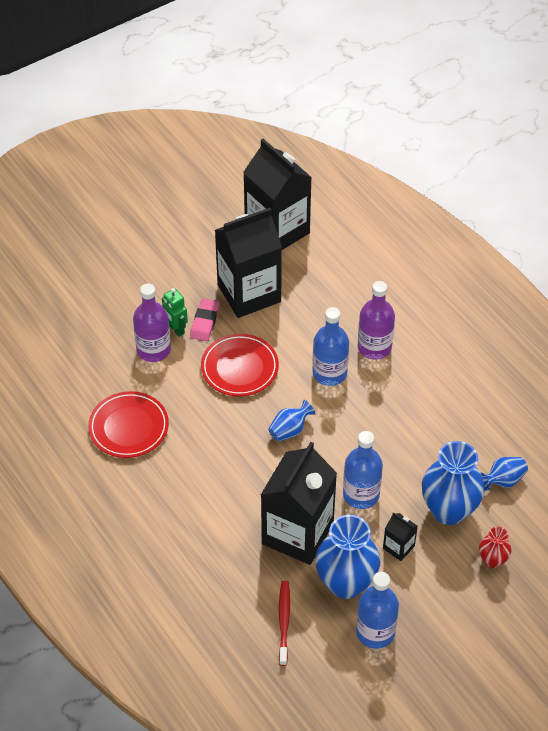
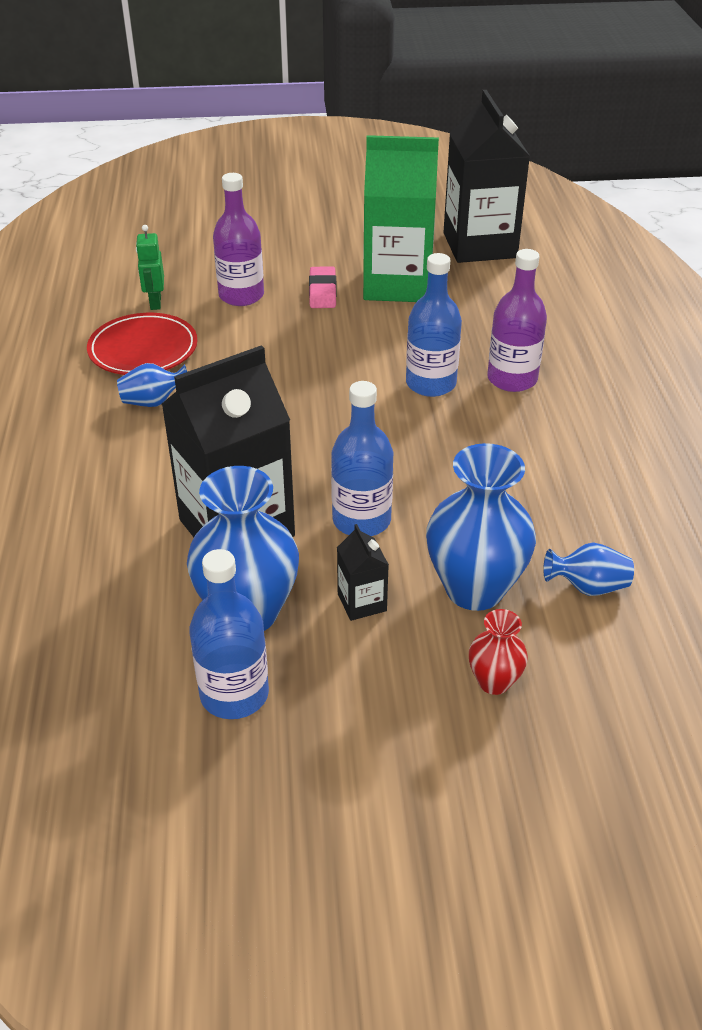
camera: 30 degrees right, 10 degrees down
(176, 329) = (284, 287): green robot -> green robot (155, 303)
(205, 322) = (322, 292): pink eraser -> pink eraser turned 45 degrees counterclockwise
(239, 368) = (323, 342): red plate -> none
(249, 293) = (397, 284): black carton -> green carton
(284, 622) = (120, 621): red toothbrush -> none
(290, 430) = (329, 419): blue vase -> blue vase (154, 402)

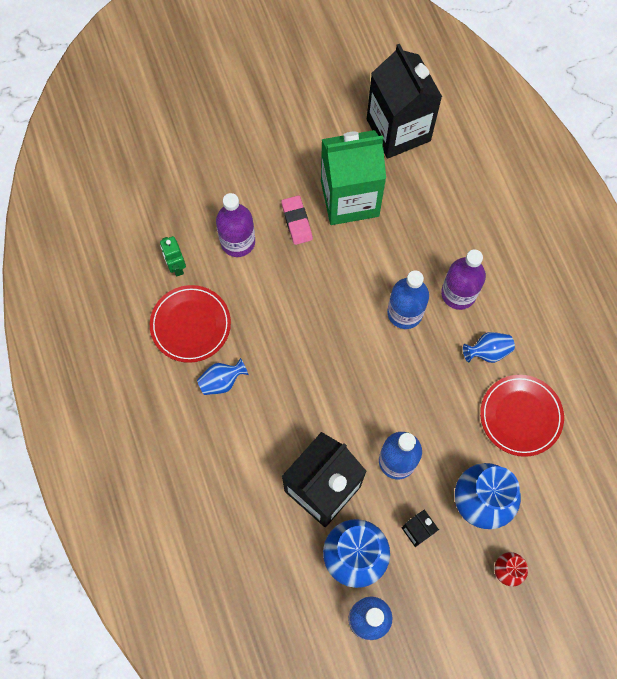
camera: 15 degrees left, 30 degrees up
(568, 508) = (520, 416): none -> red plate
(587, 587) = (544, 482): blue vase -> blue vase (487, 351)

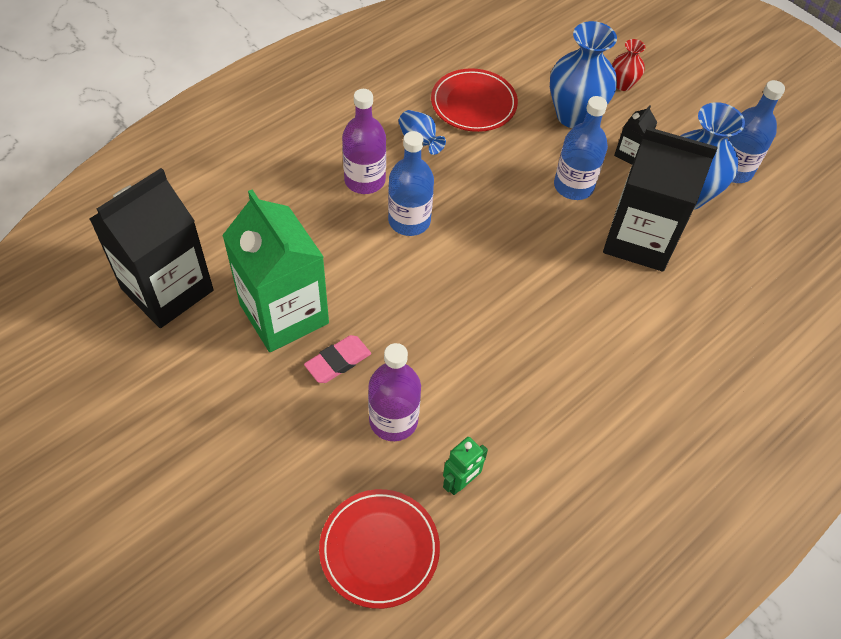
camera: 115 degrees left, 15 degrees down
(190, 325) = (530, 434): red plate -> red plate (379, 549)
(222, 381) = (581, 373): blue vase -> none

